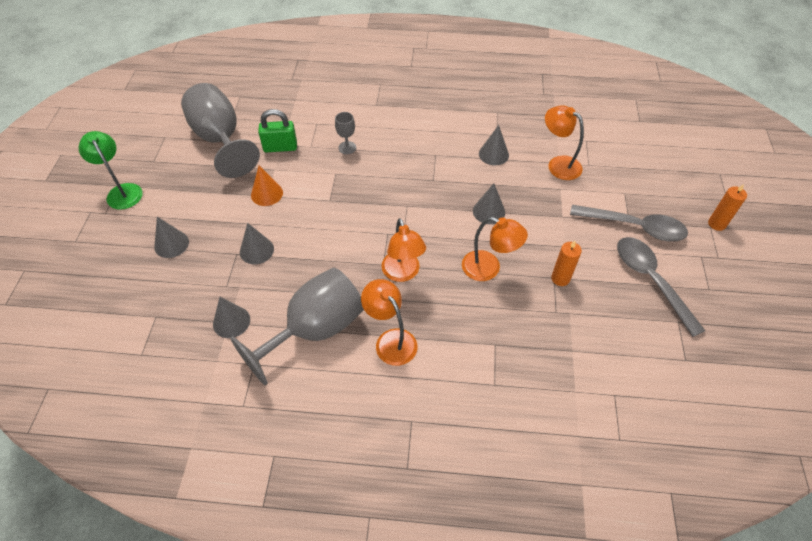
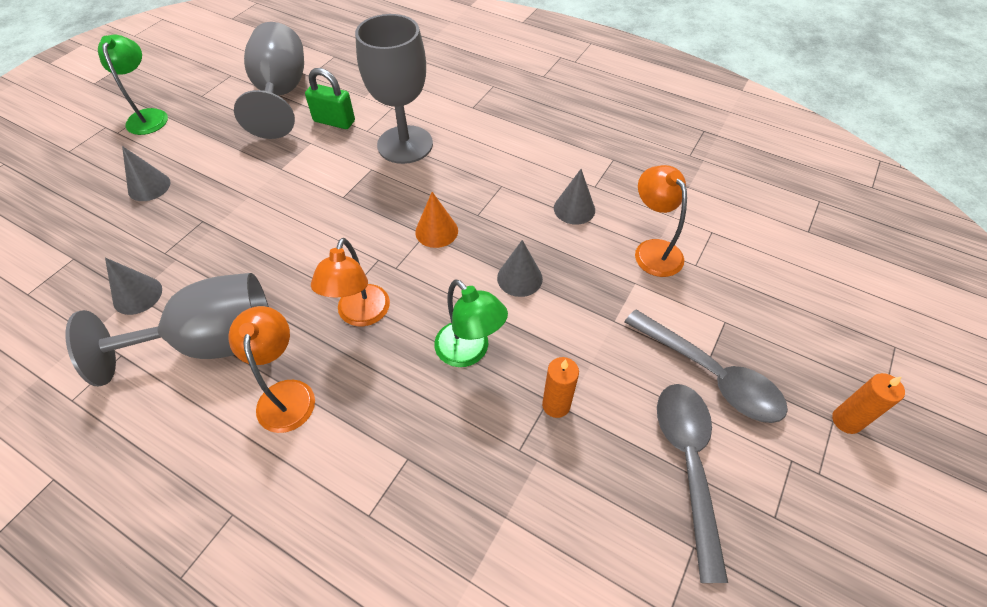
camera: 25 degrees right, 0 degrees up
(256, 250) = (224, 225): grey cone -> none
(267, 194) = (282, 166): orange cone -> orange cone (436, 231)
(347, 148) = (405, 144): grey goblet -> grey goblet, size x2.43
(489, 268) = (469, 352): orange lamp -> green lamp

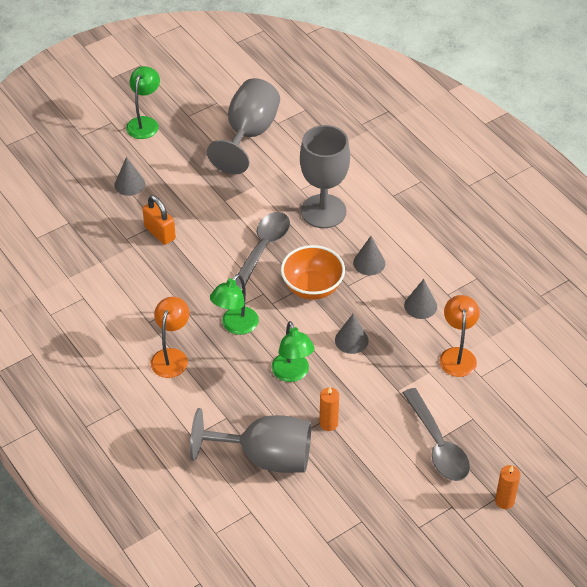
camera: 25 degrees right, 5 degrees down
(137, 295) = (102, 262): grey cone -> grey cone (369, 263)
(209, 230) = (160, 233): none -> orange padlock
(213, 343) = (139, 310): grey goblet -> grey goblet (265, 457)
(334, 121) = (279, 173): green padlock -> none
(360, 315) = (235, 326): orange lamp -> green lamp
(436, 231) = (312, 287): orange cone -> orange bowl
(688, 464) = (387, 483): grey spoon -> grey spoon (262, 249)

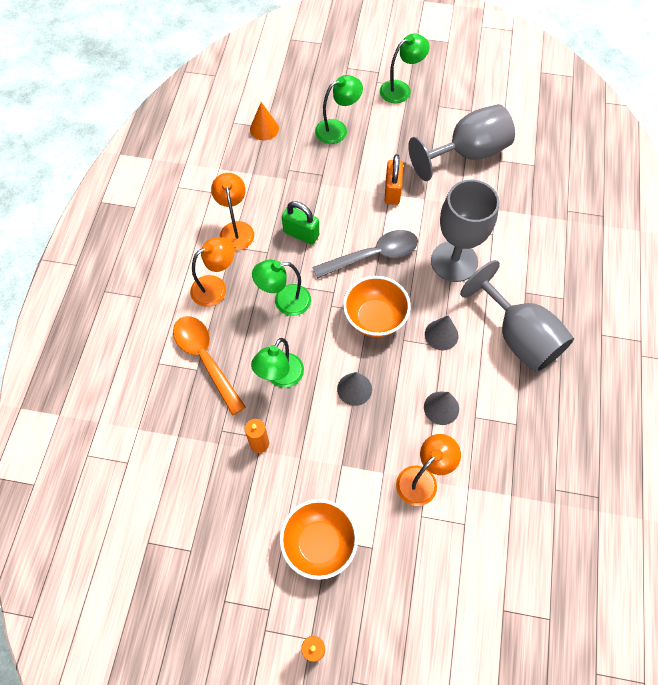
camera: 45 degrees right, 15 degrees up
(69, 224) = (264, 129): none -> orange cone
(129, 184) = (337, 129): grey cone -> green lamp
(137, 308) = (236, 229): none -> orange lamp
(160, 233) = (316, 183): orange padlock -> orange padlock (392, 191)
(191, 274) = (301, 234): none -> green padlock
(224, 406) = (205, 359): none -> orange spoon
(265, 457) = (186, 428): grey goblet -> grey goblet (518, 336)
(438, 444) = (319, 543): grey spoon -> orange bowl

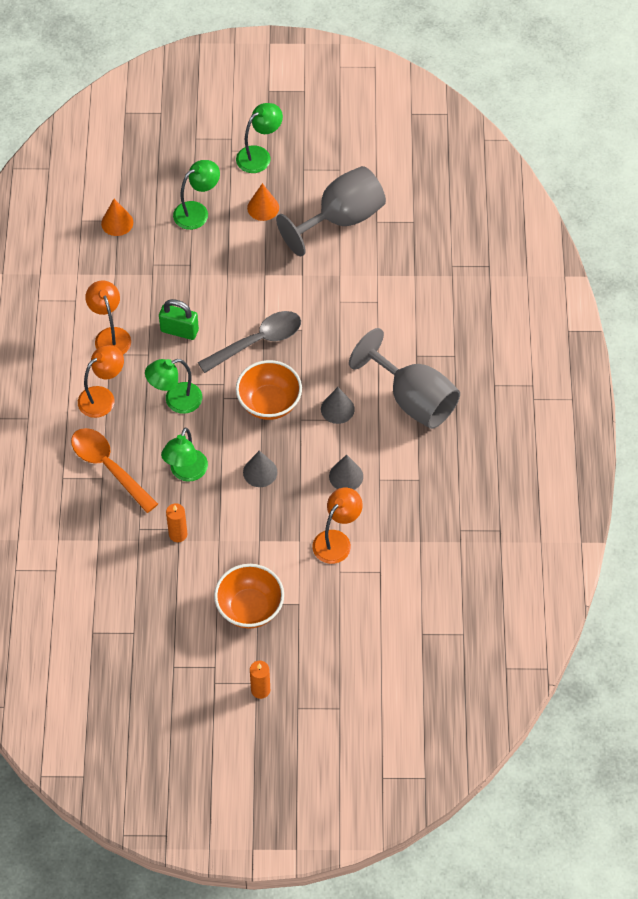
camera: 10 degrees left, 5 degrees down
(392, 191) = (267, 272): orange padlock -> none
(397, 133) = (263, 207): none -> orange cone
(454, 261) = (341, 335): grey goblet -> none

